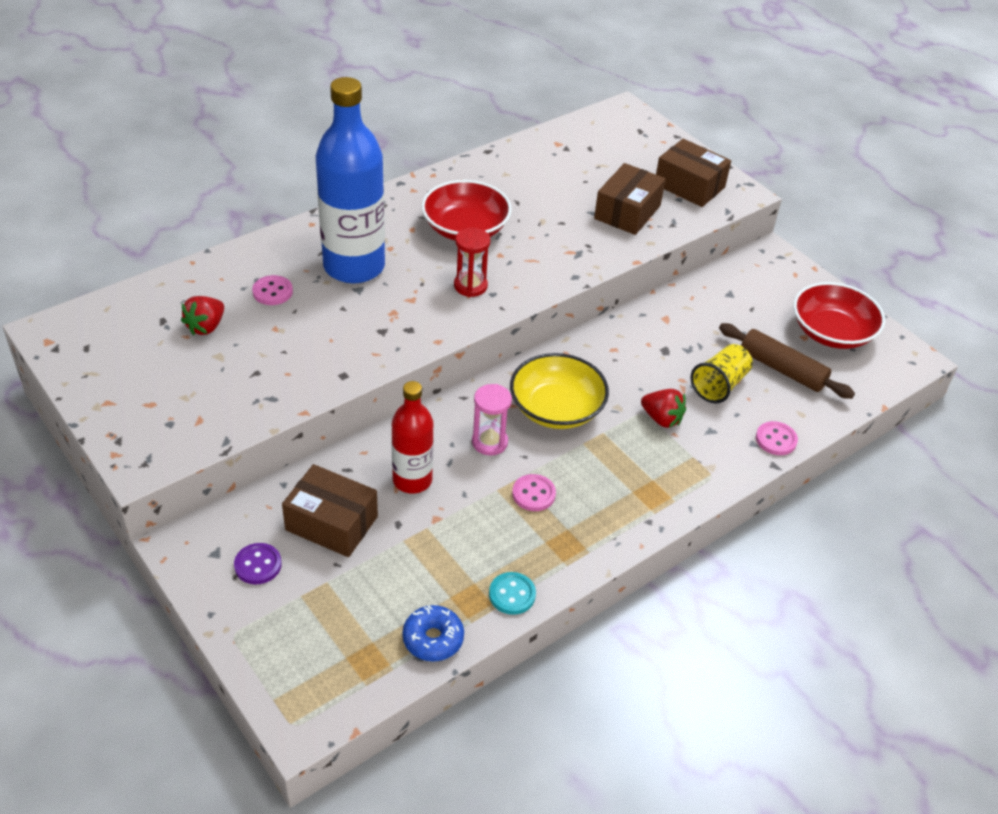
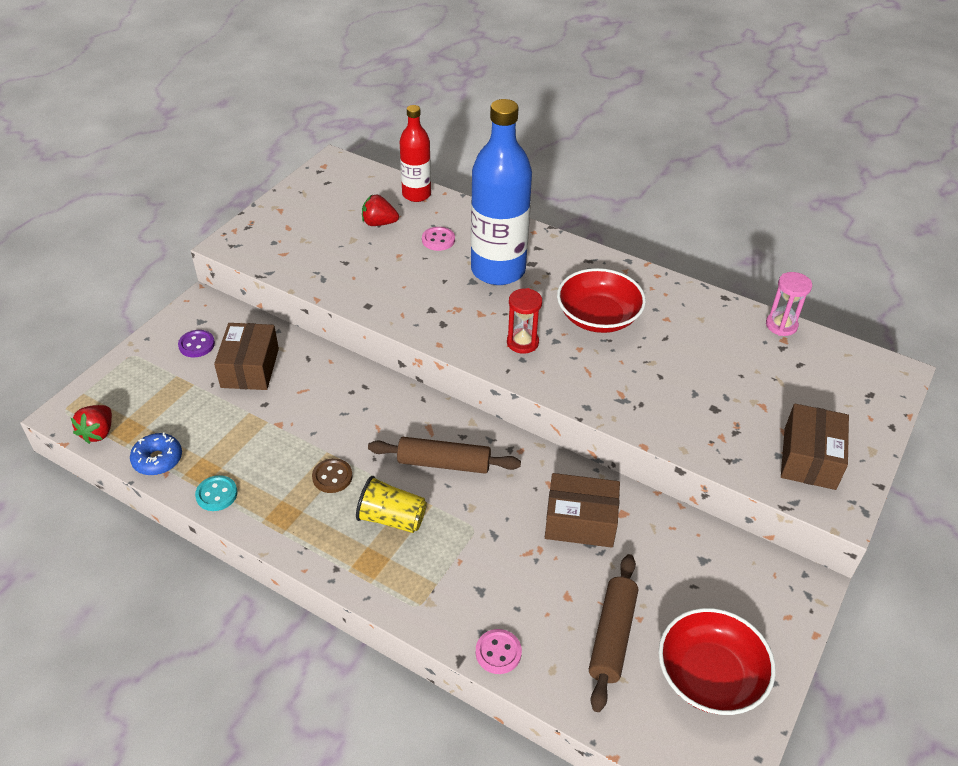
camera: 70 degrees right, 0 degrees up
(412, 480) = (313, 397): red bottle -> red bottle (416, 194)
(489, 442) = (379, 431): pink hourglass -> pink hourglass (781, 325)
(533, 494) = (332, 477): pink button -> brown button
(556, 408) = (444, 463): yellow bowl -> brown rolling pin
(627, 212) = (718, 419): brown box -> brown box (580, 521)
(661, 419) = (474, 545): red strawberry -> red strawberry (98, 432)
(719, 385) = (551, 583): yellow cup -> yellow cup (392, 518)

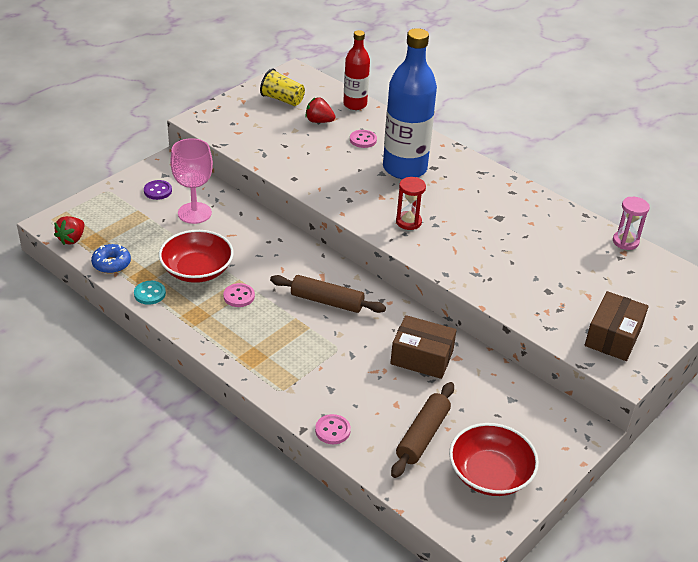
camera: 10 degrees right, 5 degrees down
(250, 368) = (194, 213): brown box -> pink goblet
(332, 477) = (239, 296): brown button -> pink button
(392, 518) = (277, 331): yellow cup -> yellow cup (282, 99)
(598, 317) = (475, 213): red bowl -> red bowl (197, 270)

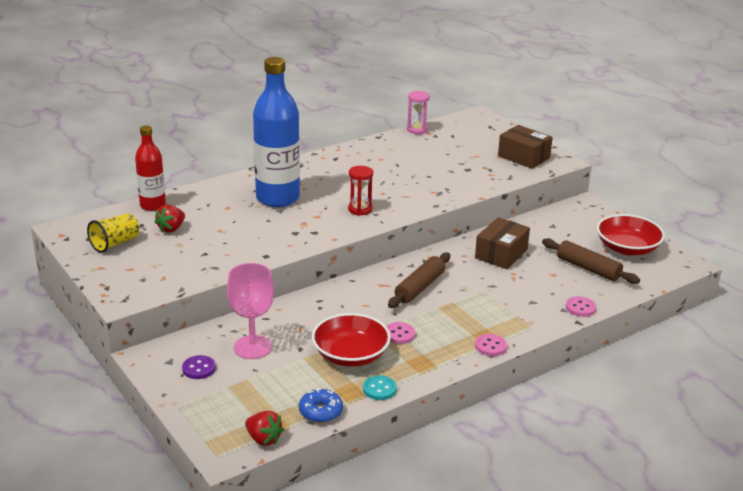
camera: 75 degrees left, 10 degrees down
(363, 140) = (219, 211): pink button -> pink button (490, 346)

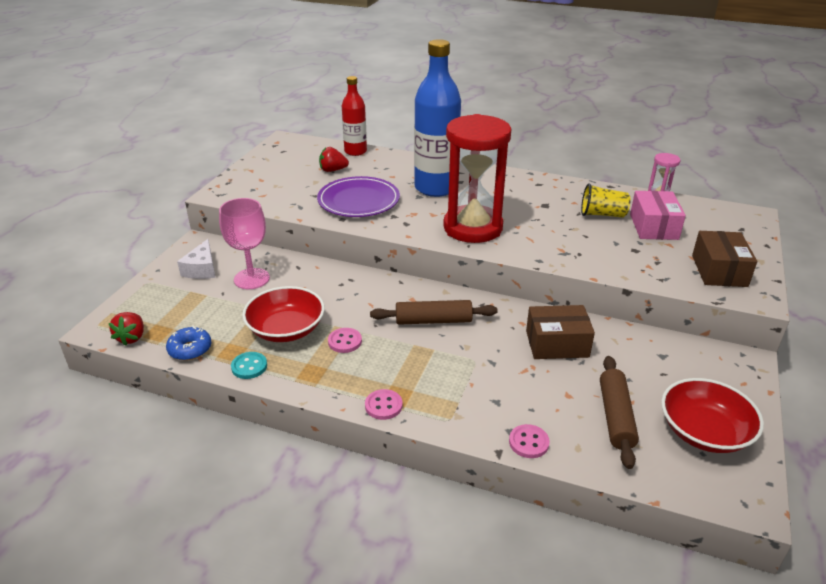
camera: 55 degrees right, 5 degrees up
(115, 243) = (287, 161): yellow cup -> yellow cup (602, 214)
(199, 368) = (202, 269): purple button -> white cheese
(247, 237) = (358, 201): none -> purple plate
(360, 209) = (473, 228): red hourglass -> red hourglass, size x2.31
(450, 150) = (654, 227): none -> pink box

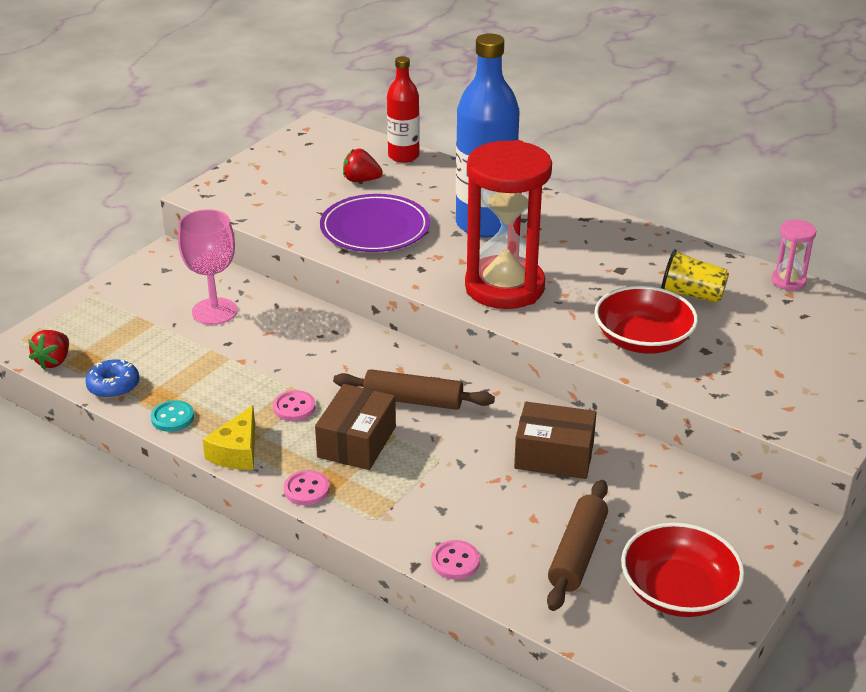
camera: 15 degrees right, 0 degrees up
(202, 269) = (160, 290): white cheese -> none
(286, 329) = (231, 381): red bowl -> red bowl (643, 340)
(314, 385) = (237, 452): none -> yellow cheese
(654, 227) = (753, 322): pink box -> none
(719, 271) = (803, 396): brown box -> brown box (357, 442)

